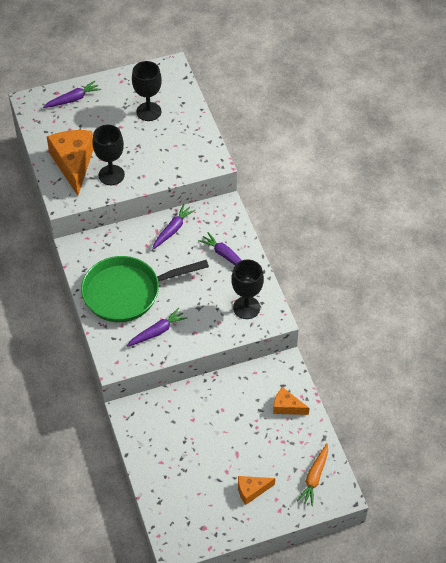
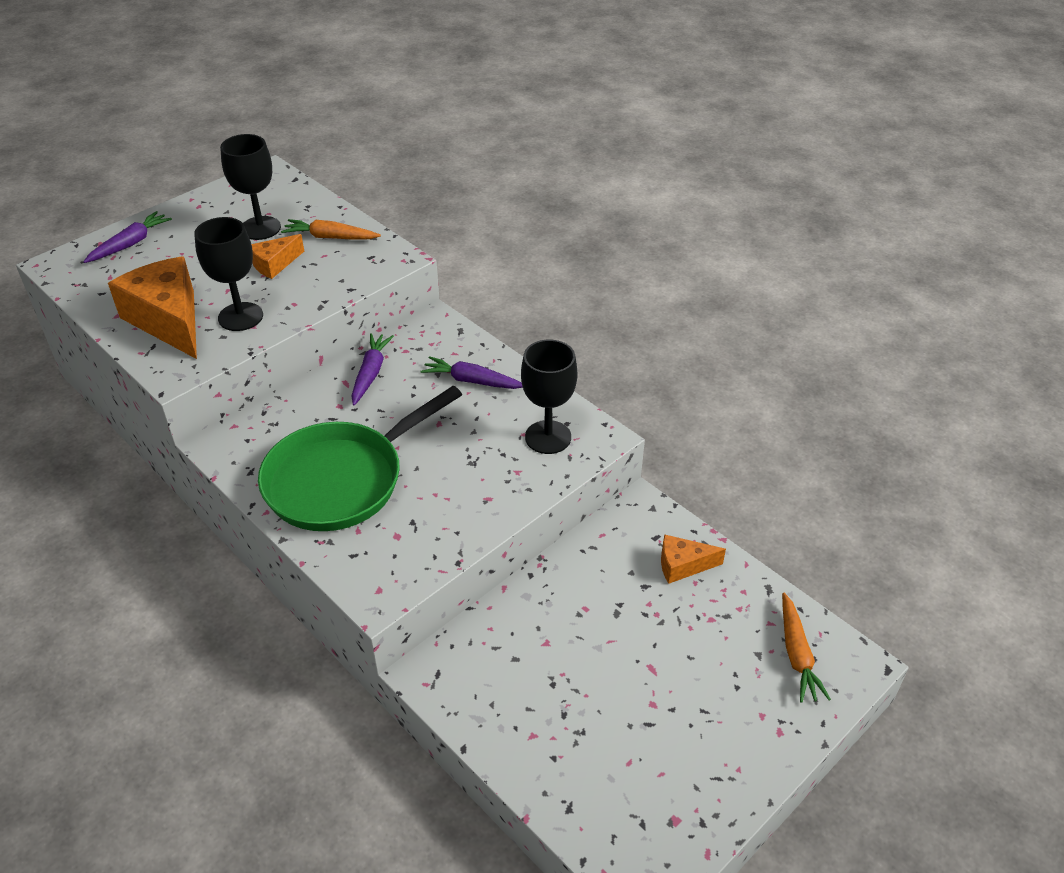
camera: 25 degrees left, 10 degrees down
(157, 332) = (424, 519): purple carrot -> none
(185, 133) = (330, 237): none -> orange carrot
(251, 490) = (714, 718): orange cheese -> orange cheese (275, 264)

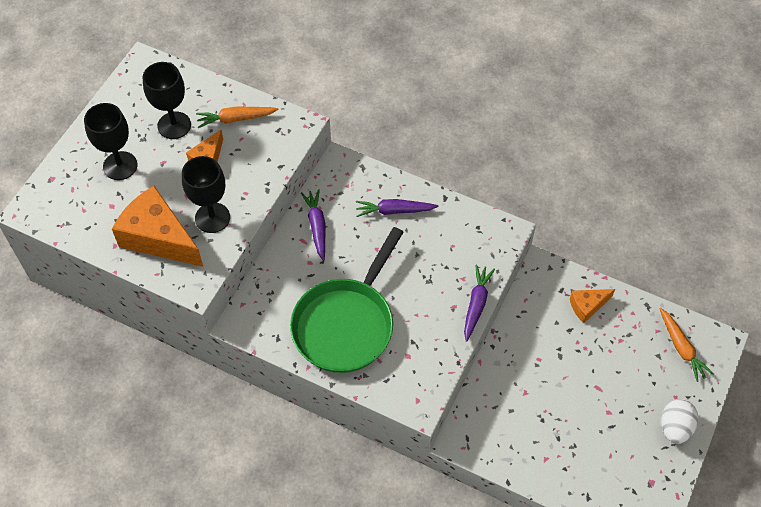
camera: 20 degrees left, 15 degrees up
(130, 244) = (78, 172): purple carrot -> purple carrot (476, 304)
(548, 437) = (470, 243): black goblet -> black goblet (120, 166)
(743, 756) = (675, 427): none -> white egg

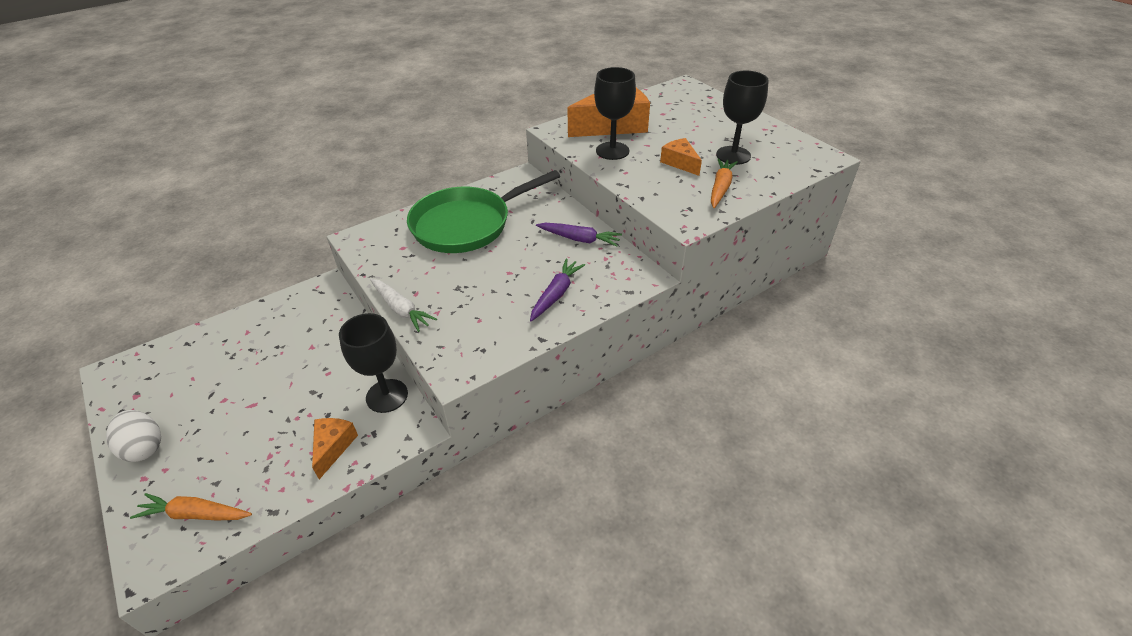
camera: 120 degrees right, 15 degrees down
(120, 166) = (702, 123): black goblet -> black goblet (387, 396)
(346, 324) = (467, 224): green pan -> green pan turned 90 degrees counterclockwise
(476, 304) = (401, 309): purple carrot -> white carrot

